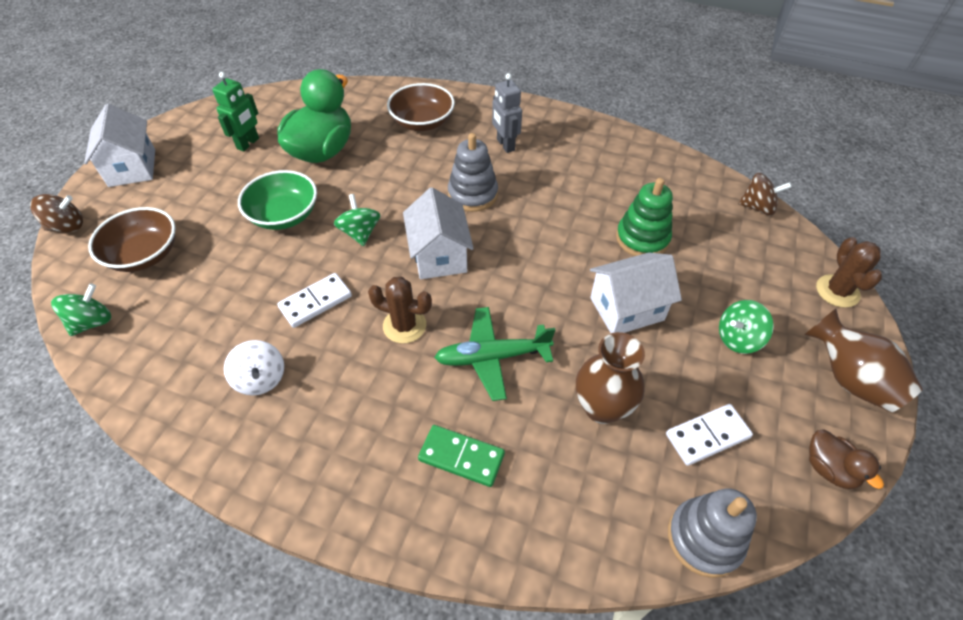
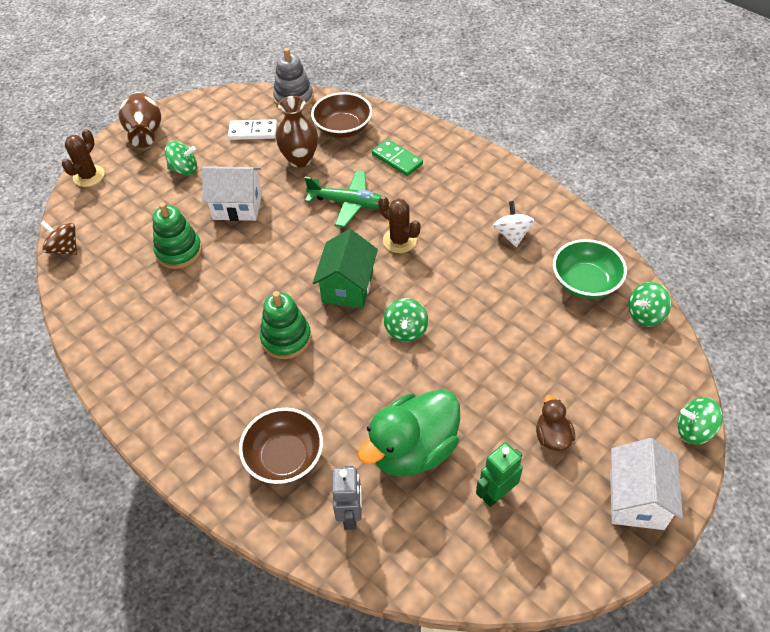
camera: 155 degrees left, 0 degrees up
(67, 226) = (694, 430): brown spinning top -> green spinning top
(144, 255) = (608, 369): brown bowl -> brown bowl (343, 128)
(284, 215) = (471, 372): green bowl -> green bowl (585, 282)
(315, 302) = (461, 278): white domino -> none
(439, 255) = (347, 287): white house -> green house
(473, 194) = (286, 338): grey stacking toy -> green stacking toy
(505, 145) = (217, 390): grey robot -> grey robot (350, 515)
(829, 468) = (205, 104): brown duck -> brown duck (552, 437)

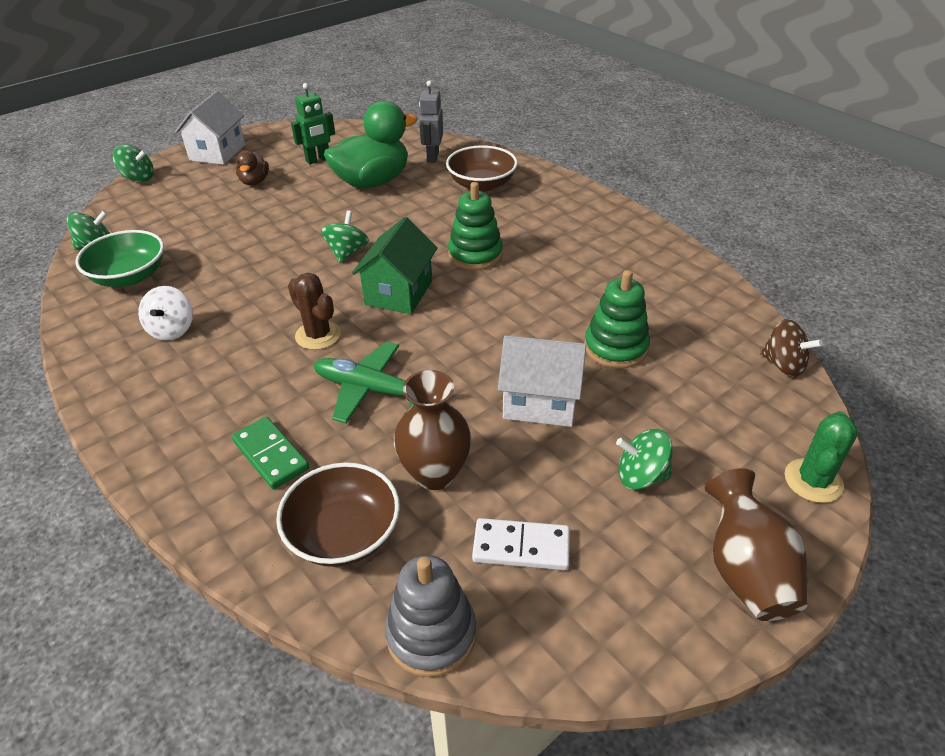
camera: 175 degrees left, 10 degrees down
(89, 176) = (813, 481): brown cactus -> green cactus

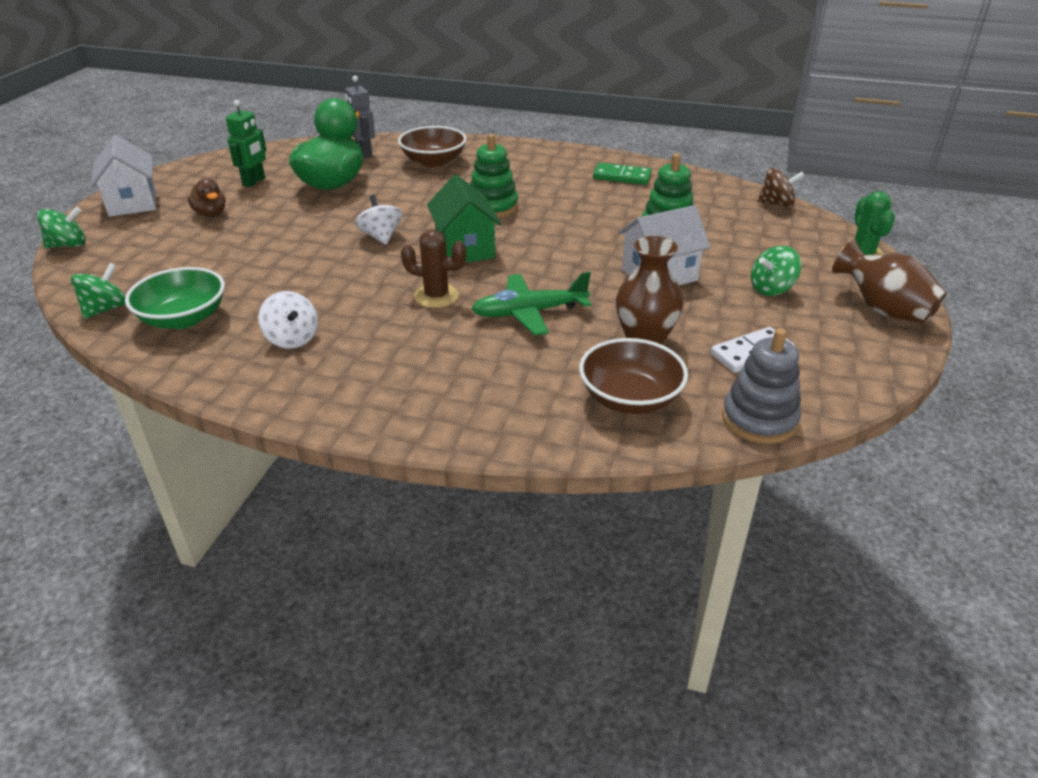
camera: 35 degrees left, 5 degrees down
(270, 455) = (508, 380): green domino -> green domino (622, 177)
(347, 252) = (381, 237): green spinning top -> white spinning top

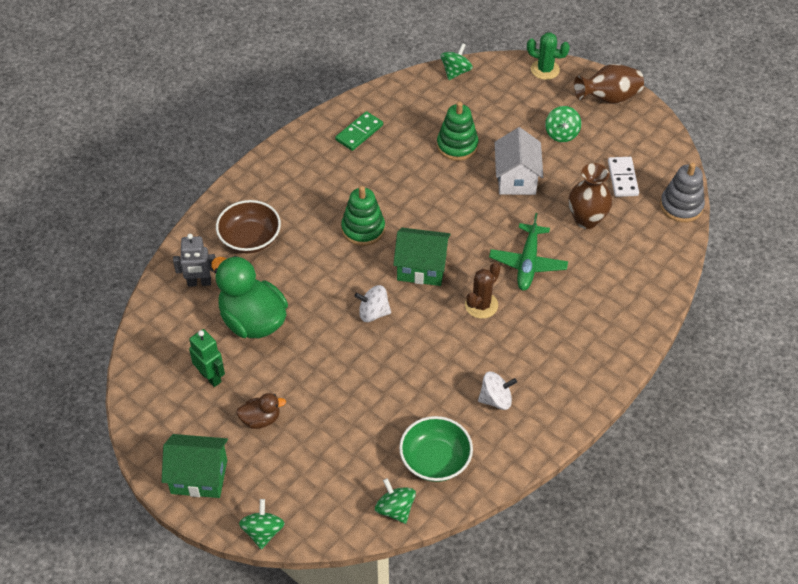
camera: 65 degrees left, 15 degrees up
(133, 203) = (199, 476): white house -> green house
(630, 398) = (639, 251): brown bowl -> none
(776, 204) = (456, 72): brown spinning top -> green spinning top

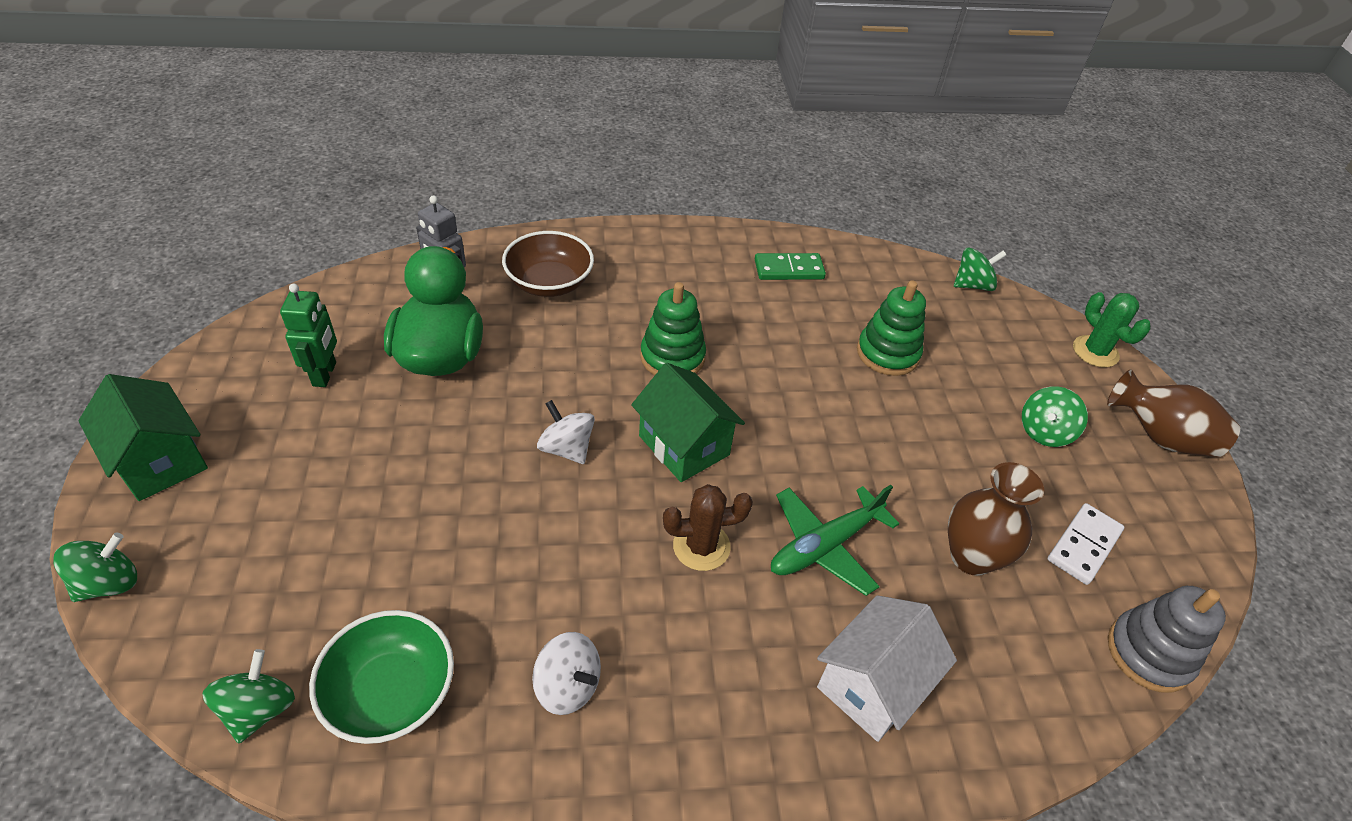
camera: 40 degrees right, 5 degrees down
(261, 419) = (300, 457): brown duck -> none
(516, 179) = (924, 438): white house -> white house (872, 685)

